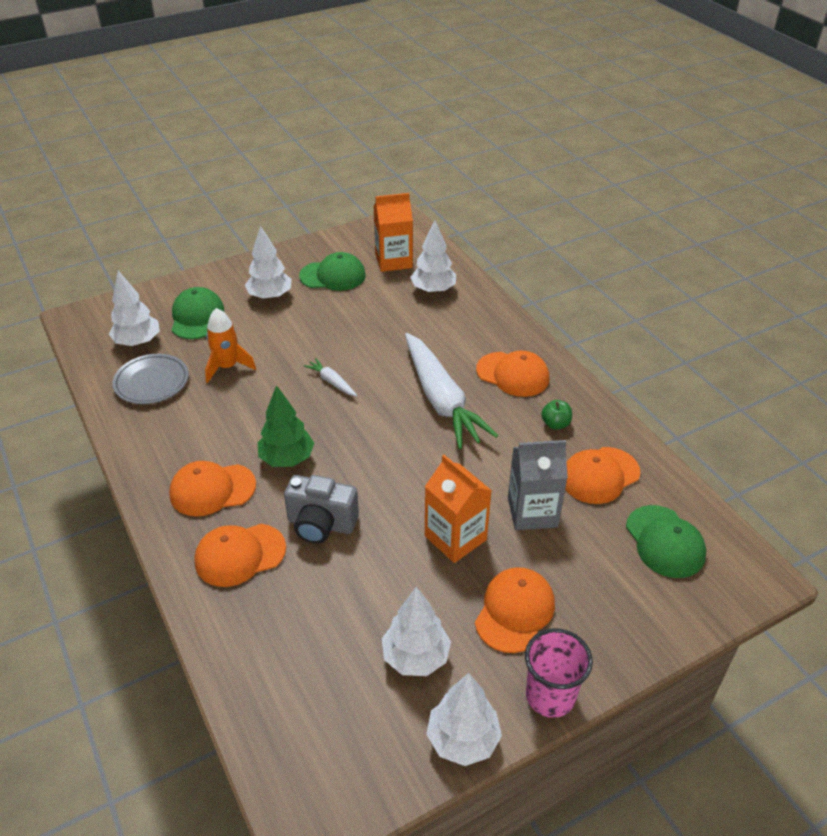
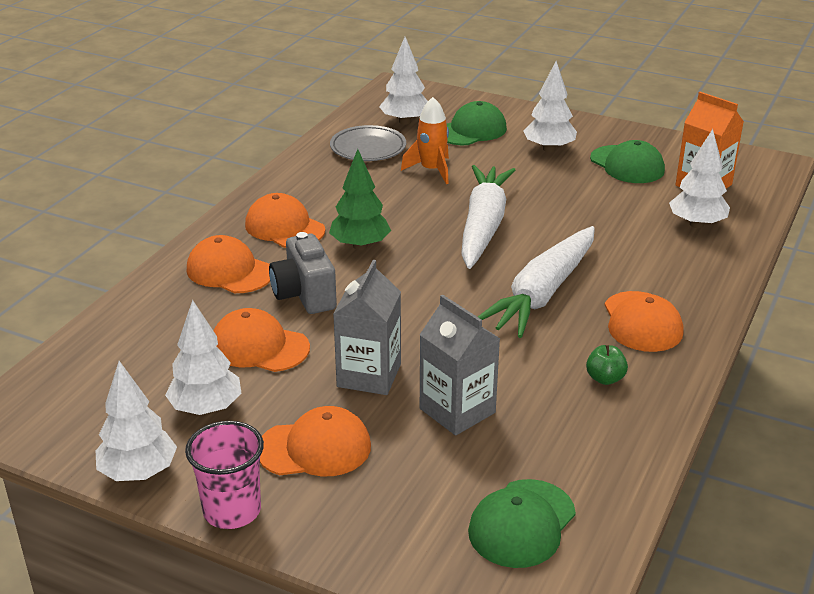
camera: 55 degrees right, 10 degrees down
(331, 382) = (483, 226): white carrot -> white carrot, size x2.40
(455, 538) = (369, 375): orange carton -> grey carton
(599, 475) = (566, 438): orange cap -> orange cap (259, 347)

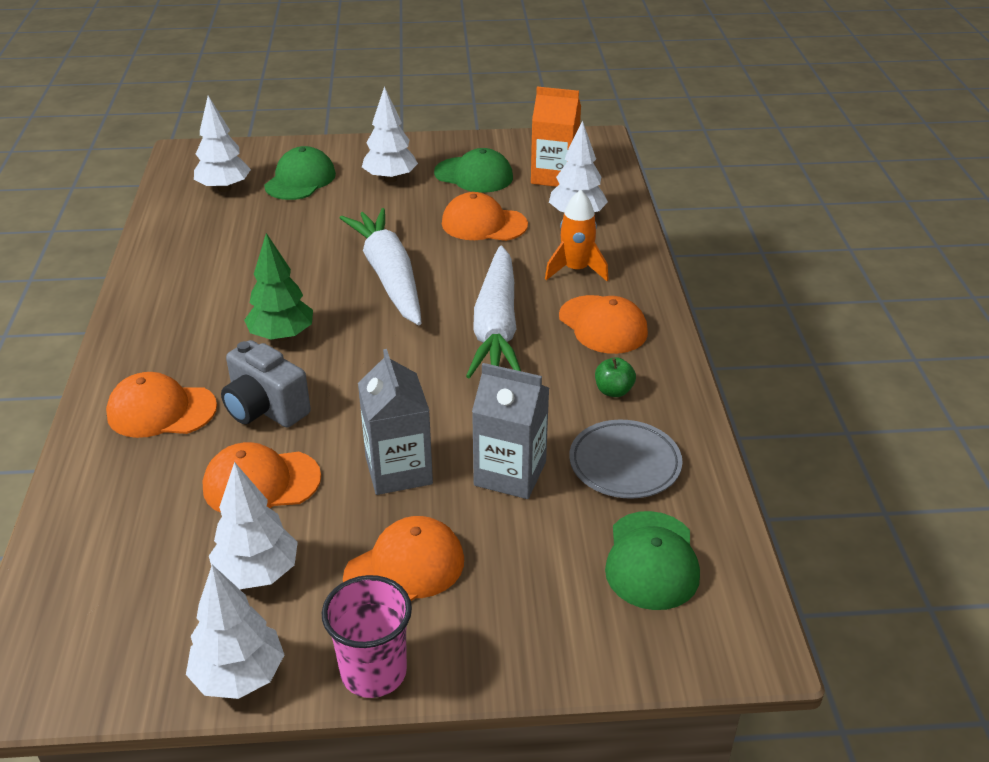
camera: 30 degrees left, 5 degrees up
(284, 227) = (184, 342): orange cap -> orange cap (484, 224)
(368, 148) = (207, 228): grey plate -> grey plate (624, 464)
(431, 170) = (293, 233): orange rocket -> orange rocket (576, 270)

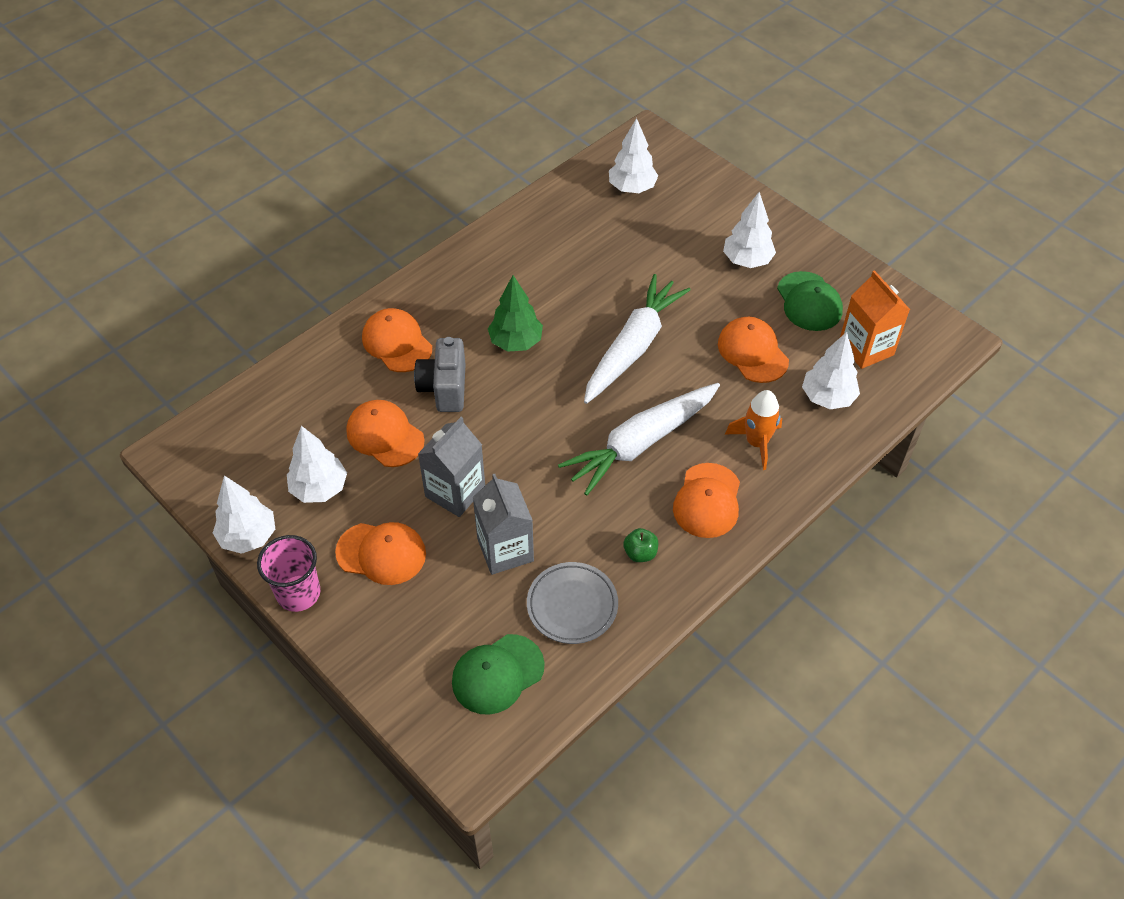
camera: 50 degrees right, 15 degrees up
(300, 180) = (687, 216): green cap -> none

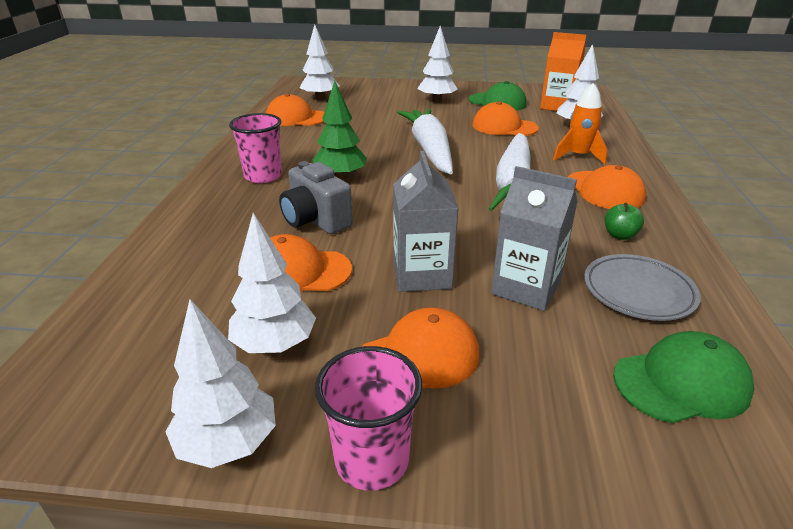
camera: 40 degrees left, 20 degrees down
(397, 343) = (233, 214): orange cap -> orange cap (296, 118)
(459, 303) = (263, 176): none -> pink cup
(497, 674) = (681, 382): green cap -> green cap turned 120 degrees counterclockwise

